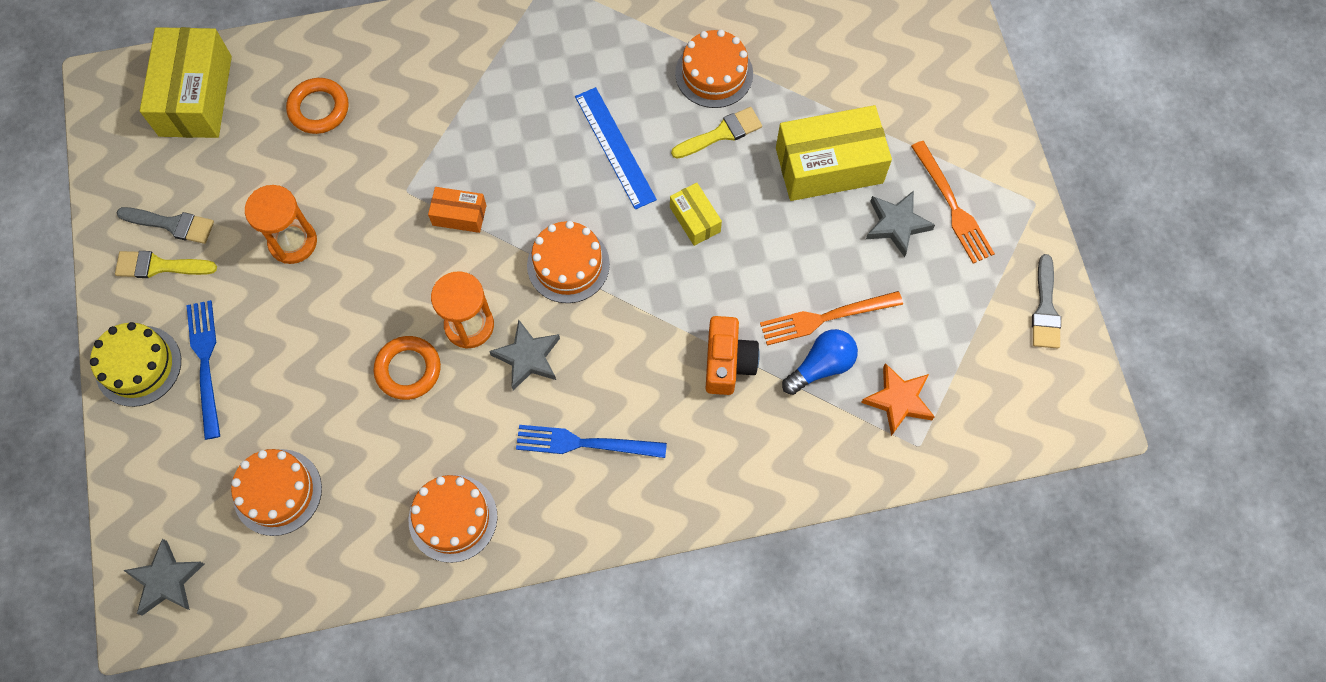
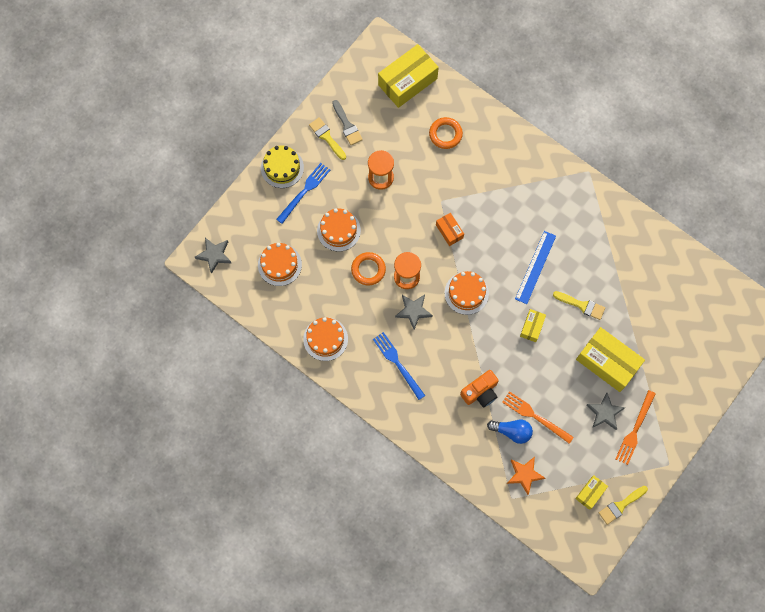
camera: 50 degrees right, 5 degrees up
(714, 73) = (607, 279): orange cake -> orange cake (338, 230)
(996, 334) = (590, 493): none -> yellow box
(1045, 309) = (620, 505): grey brush -> yellow brush

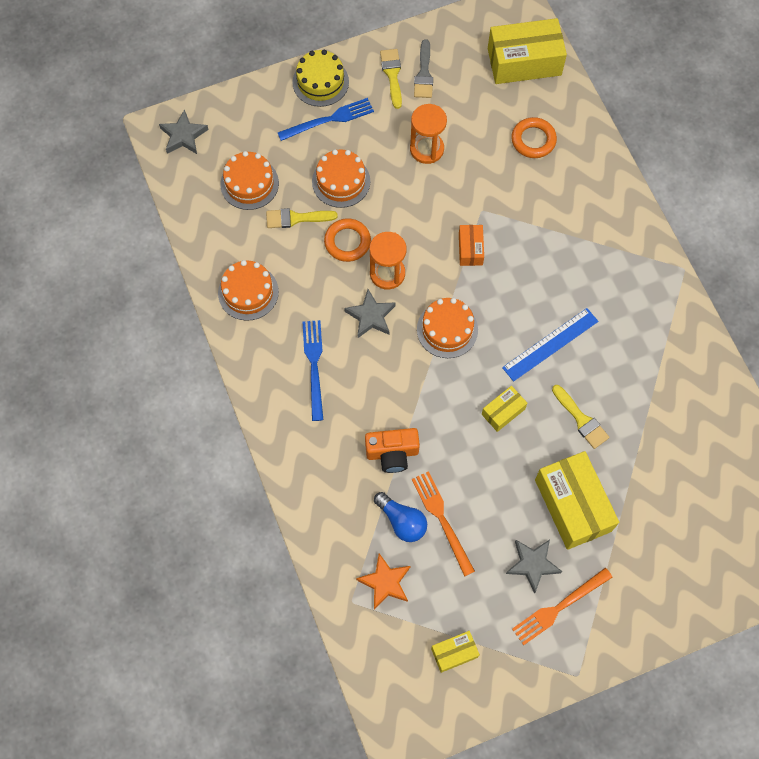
camera: 30 degrees right, 5 degrees down
(620, 505) = (484, 691): yellow brush -> yellow brush (296, 218)

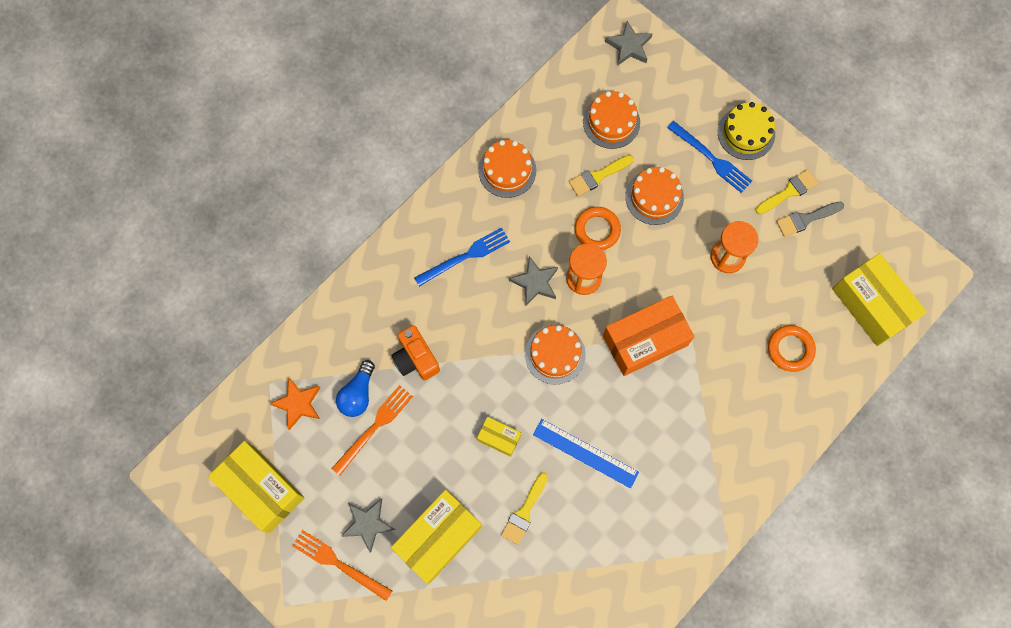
camera: 65 degrees right, 5 degrees up
(296, 218) = (597, 176): yellow brush -> yellow brush turned 90 degrees counterclockwise
(454, 653) = (261, 489): yellow box -> yellow box, size x2.00
(470, 249) = (645, 340): orange box -> orange box, size x2.00

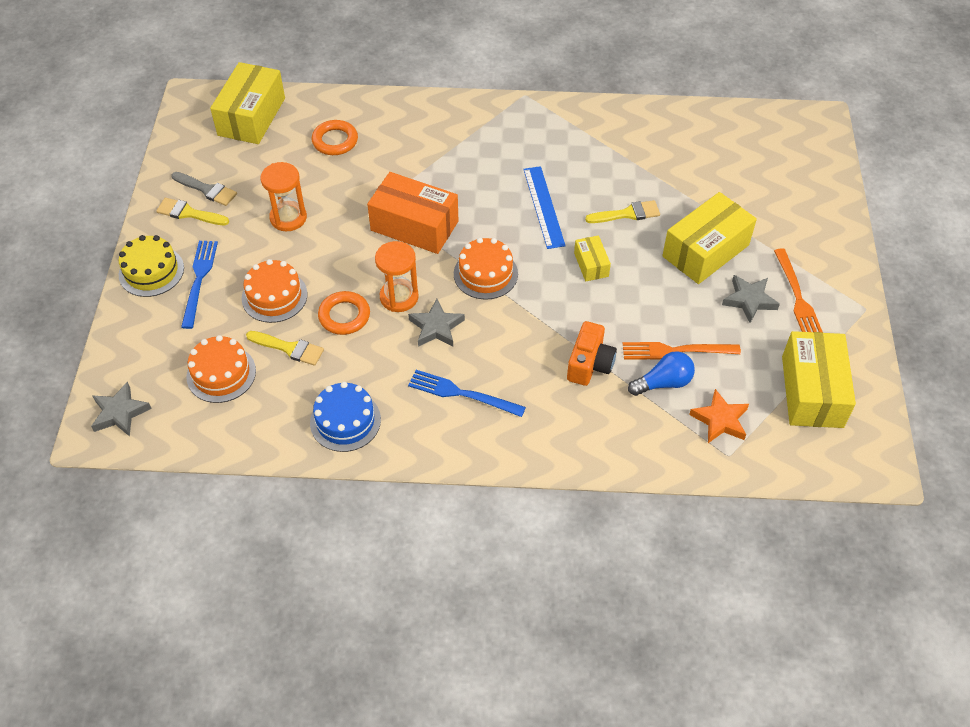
camera: 130 degrees left, 20 degrees down
(438, 538) = (705, 251): yellow box -> yellow box turned 45 degrees counterclockwise
(507, 170) = (345, 421): orange cake -> blue cake

